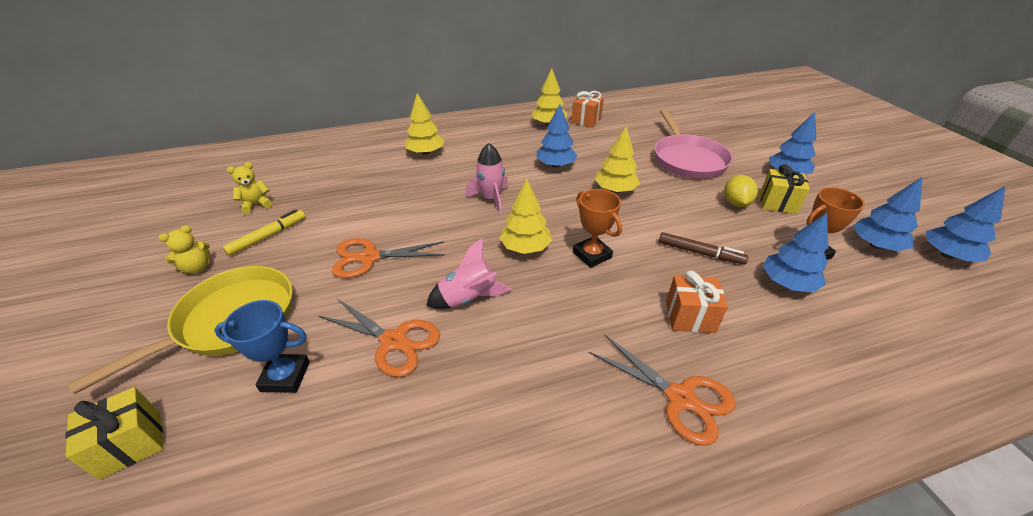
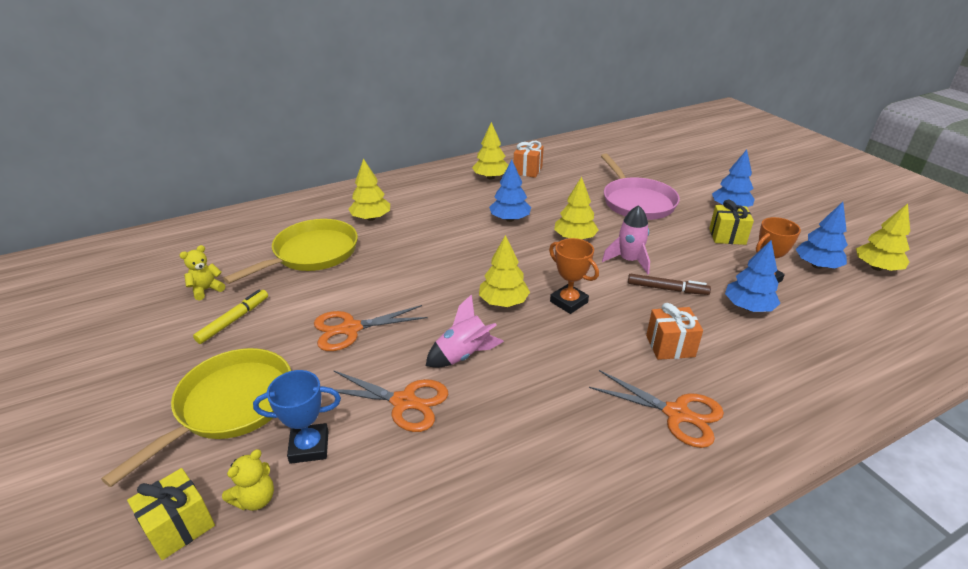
camera: 10 degrees left, 5 degrees down
(197, 268) = (170, 360): yellow teddy bear -> yellow teddy bear (255, 499)
(361, 181) = (312, 254): none -> yellow pan
(491, 199) = (455, 259): pink rocket -> pink rocket (629, 260)
(735, 203) = (689, 240): yellow lemon -> none
(947, 255) = (876, 268): blue tree -> yellow tree

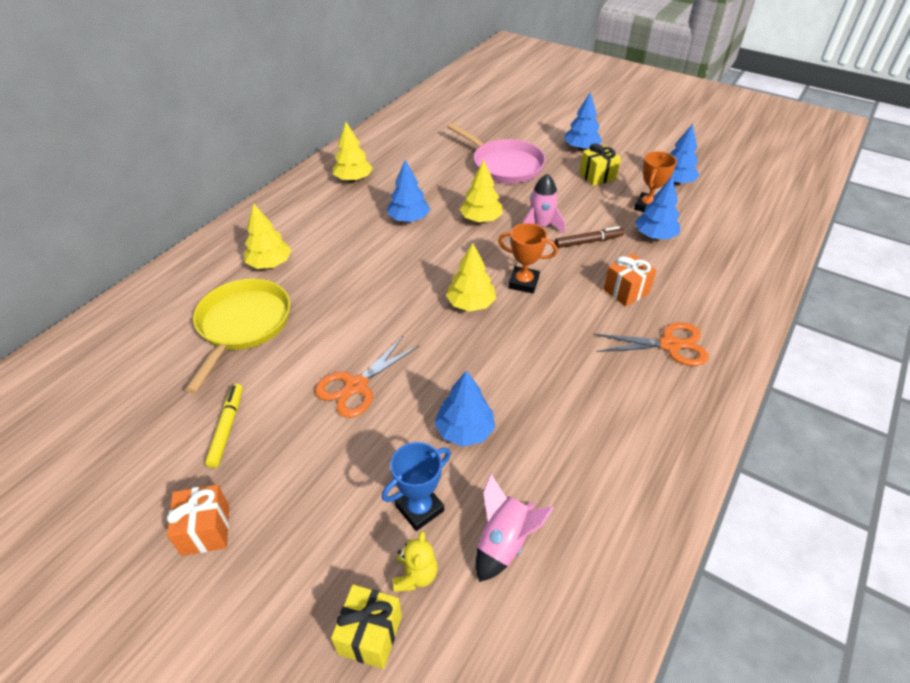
camera: 30 degrees left, 10 degrees up
(206, 290) = (161, 409): yellow teddy bear -> none
(230, 405) = (309, 510): yellow pan -> none
(404, 402) = (465, 430): orange scissors -> blue tree
(463, 355) = (478, 367): pink rocket -> pink rocket (504, 542)
(527, 170) = (383, 160): orange gift -> orange gift (206, 530)
(876, 268) = (713, 170): yellow tree -> none

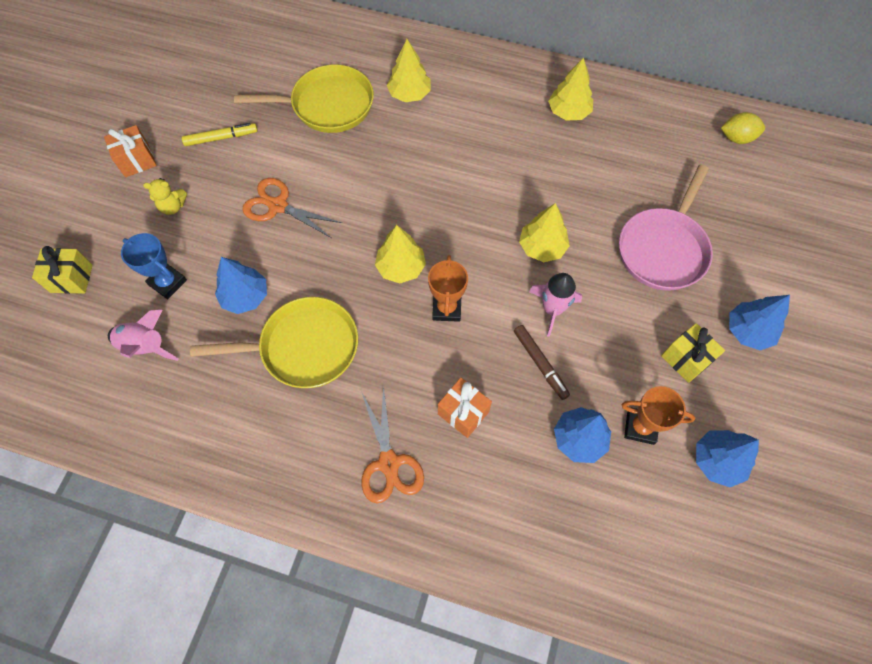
camera: 75 degrees right, 20 degrees up
(409, 219) = (517, 181): blue tree -> none
(415, 575) = (114, 294): yellow teddy bear -> yellow teddy bear (173, 206)
(423, 115) = (736, 138): none -> yellow lemon
(540, 388) = (303, 347): none -> yellow pan

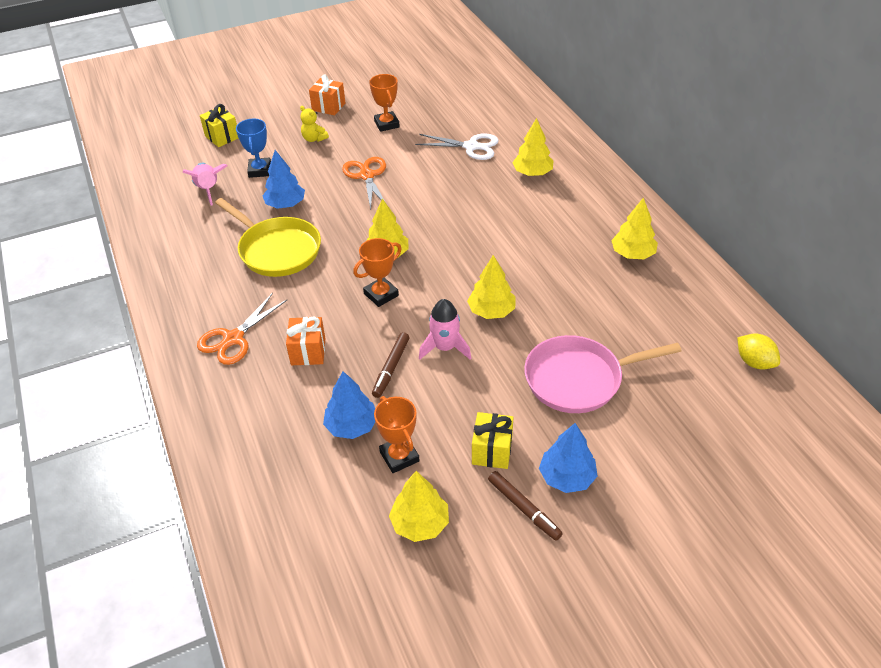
camera: 50 degrees right, 20 degrees down
(221, 138) = (387, 124): yellow marker -> orange trophy
(327, 105) = (471, 146): yellow pan -> white scissors
(717, 461) = (420, 523): blue tree -> yellow tree
(755, 380) = (524, 508): none -> brown marker

